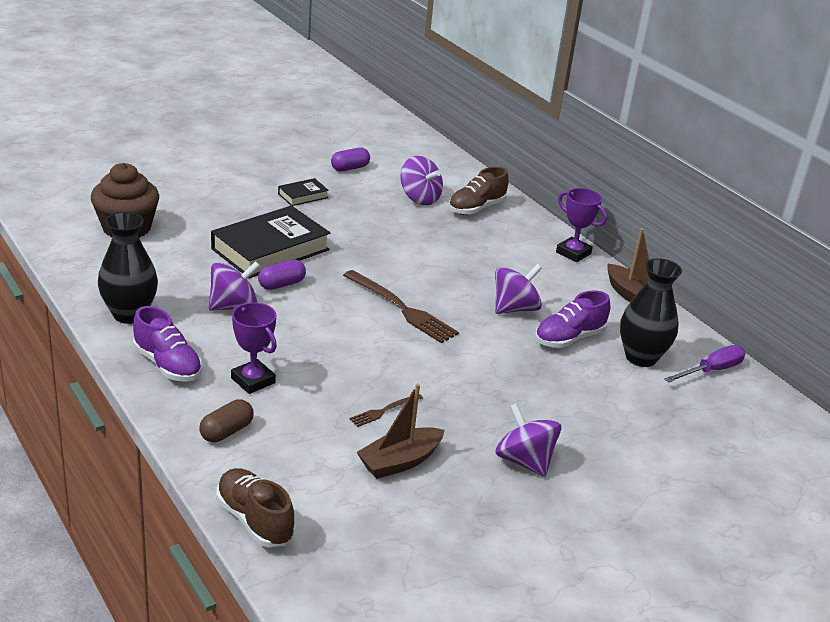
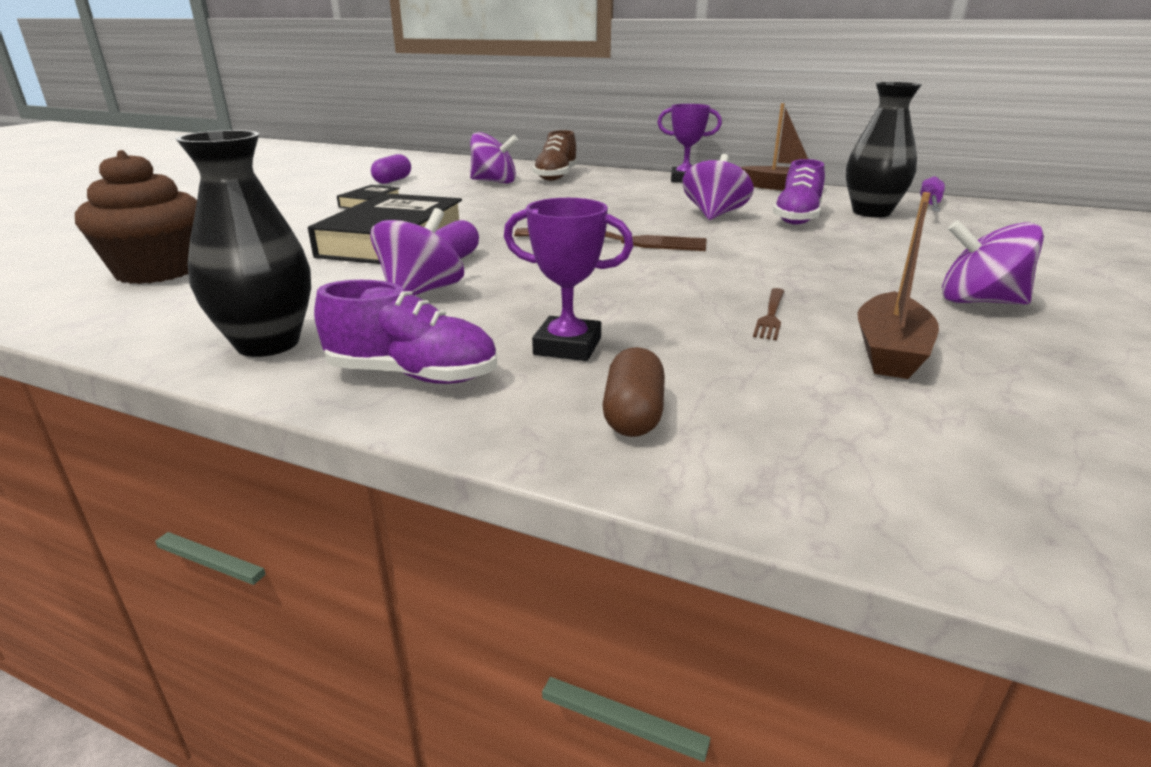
camera: 30 degrees left, 5 degrees down
(254, 520) = (898, 514): brown shoe -> none

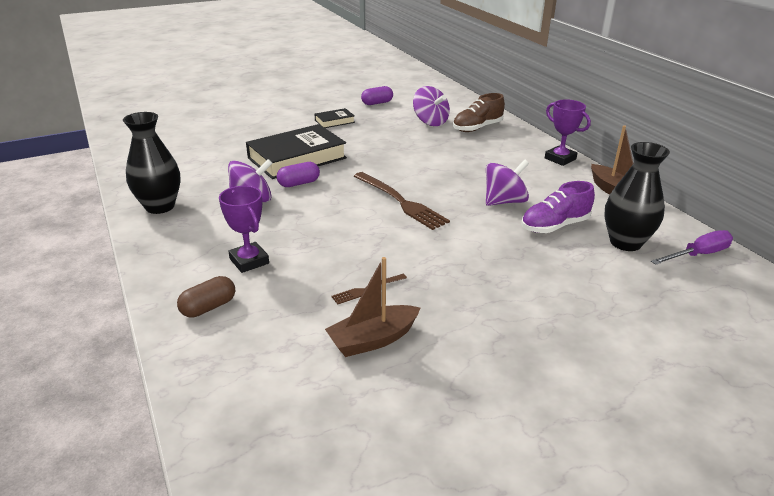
camera: 40 degrees right, 5 degrees up
(157, 271) = (184, 144): brown cupcake -> none
(413, 375) = (176, 247): purple shoe -> none
(979, 301) = (503, 341): purple spinning top -> none

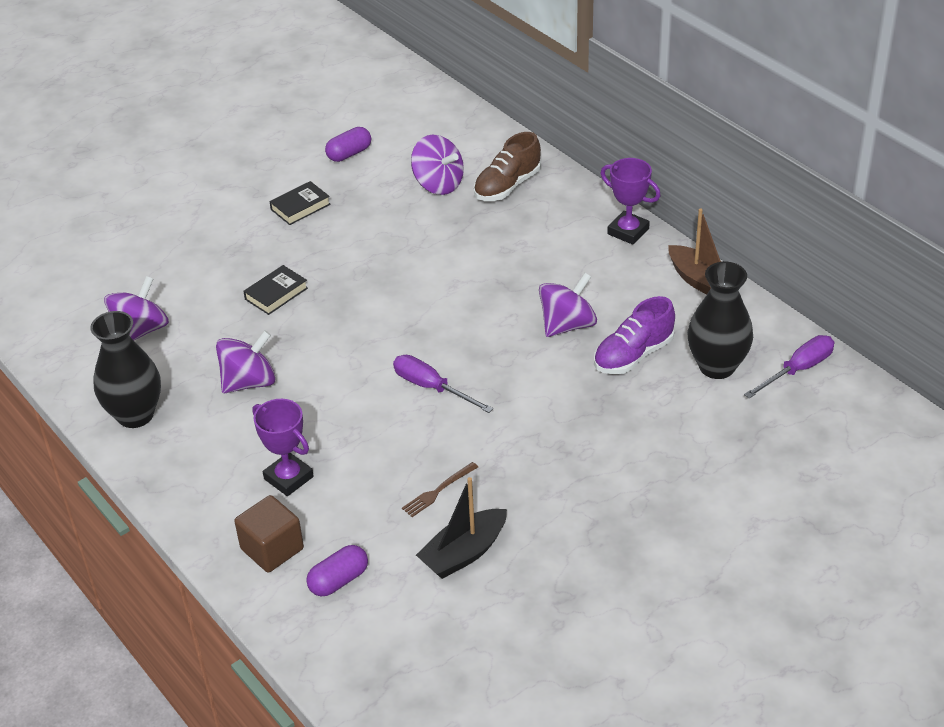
camera: 10 degrees left, 10 degrees up
(195, 164) = (141, 330): none -> purple spinning top
(208, 307) = (272, 549): brown capsule -> brown cube
(297, 158) = (276, 294): black book -> black book, size x0.47
(299, 183) = (297, 341): purple capsule -> purple capsule (339, 580)
(373, 340) = (464, 553): brown boat -> black boat
(387, 222) = (431, 387): none -> purple screwdriver
(400, 202) = (439, 349): brown fork -> none

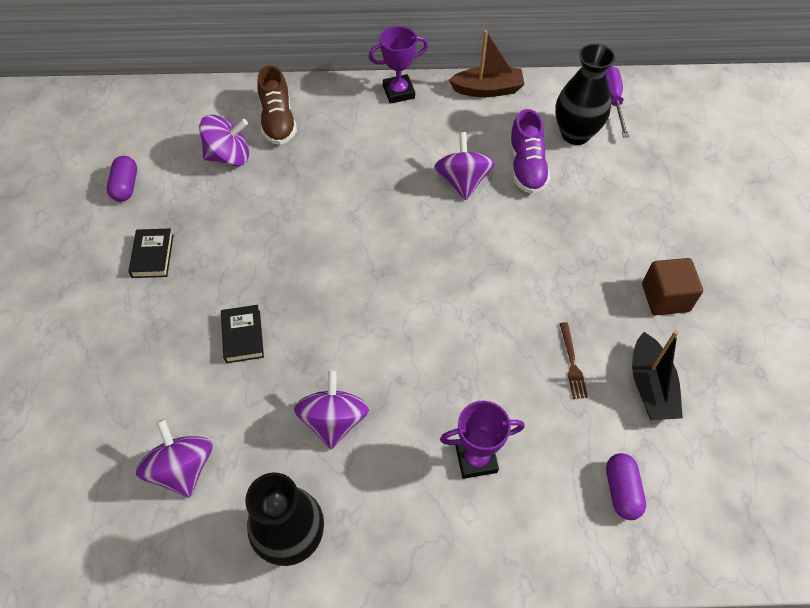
camera: 55 degrees left, 15 degrees up
(272, 549) = (550, 520): brown cube -> brown cube (665, 297)
(431, 387) = (455, 299): purple screwdriver -> none

